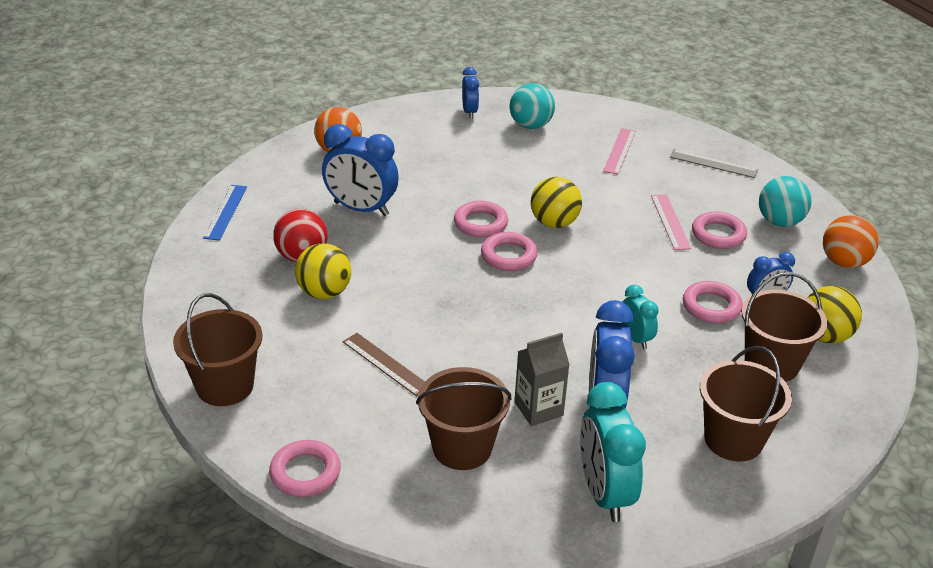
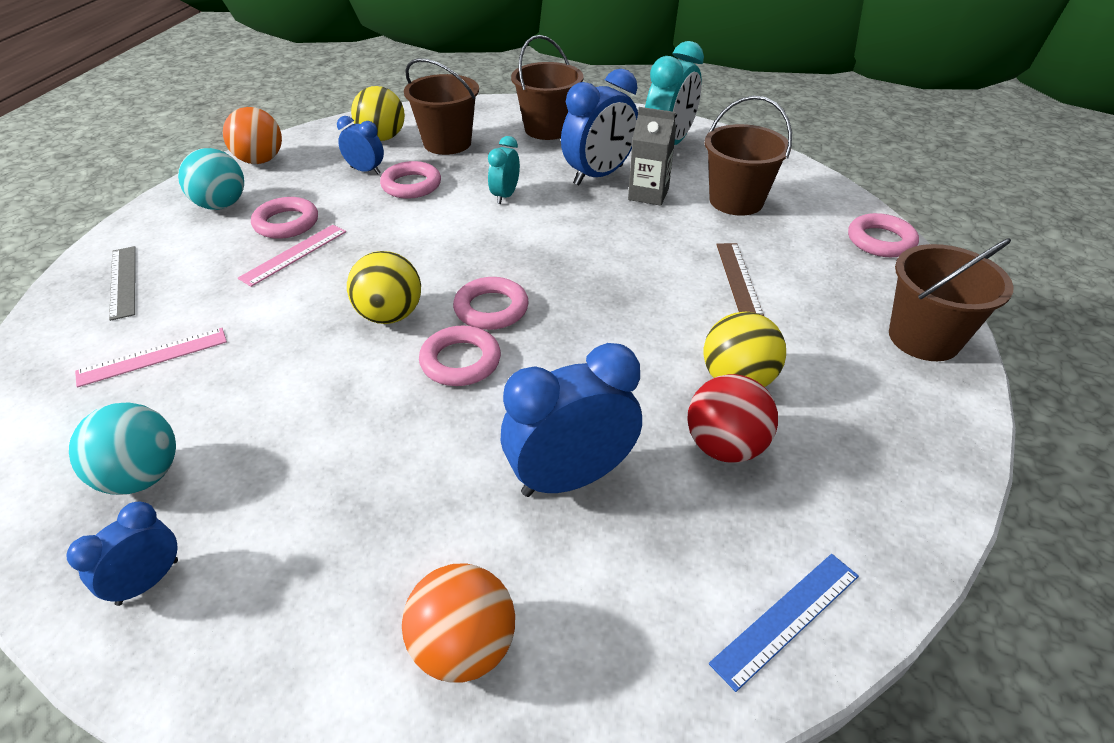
camera: 135 degrees left, 5 degrees up
(361, 209) = (570, 478): blue clock -> blue clock turned 90 degrees counterclockwise

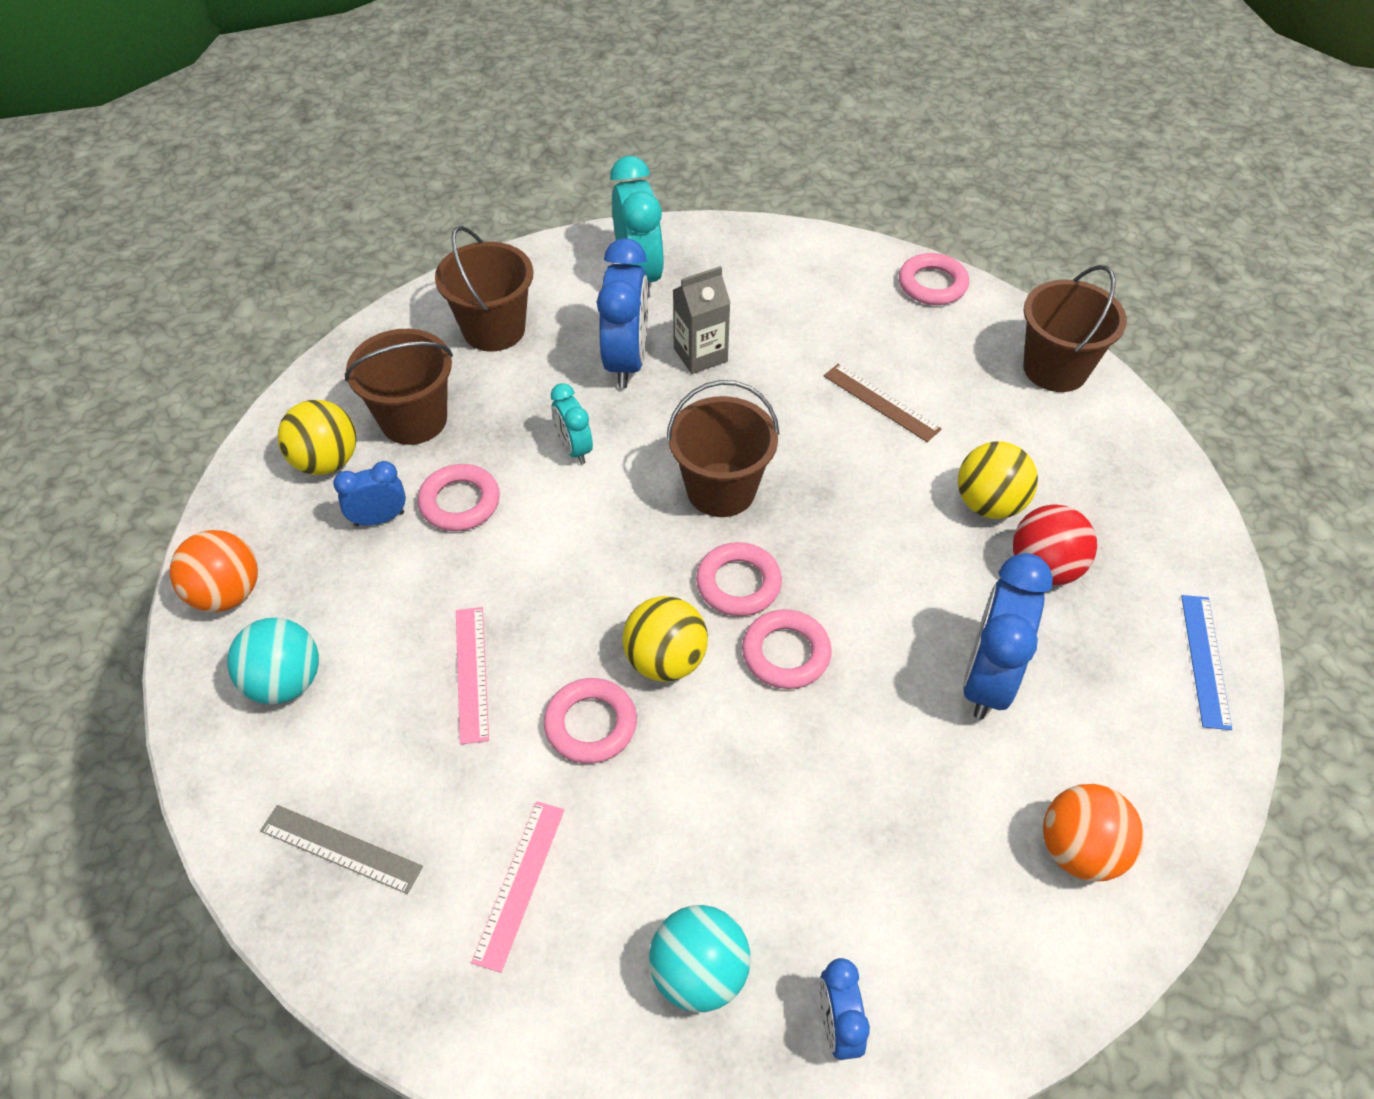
camera: 45 degrees left, 10 degrees up
(286, 223) = (401, 646): pink ring -> pink ring (591, 724)
(736, 201) = (781, 312): brown bucket -> brown bucket (721, 489)

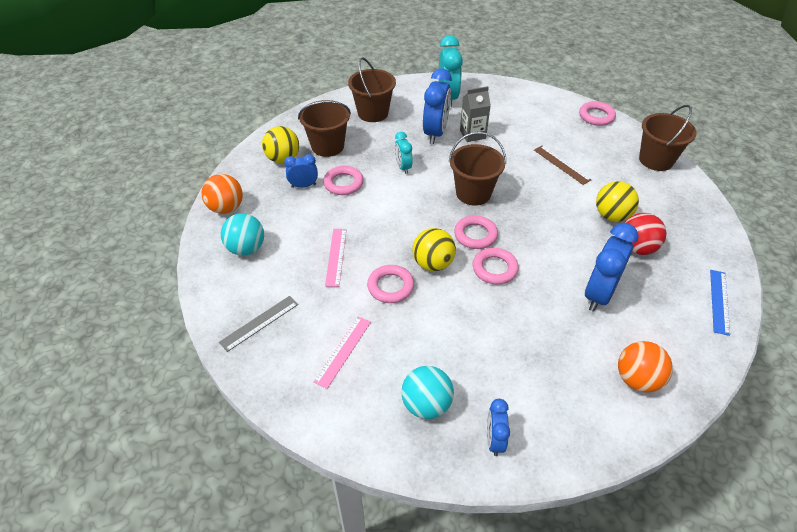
camera: 10 degrees right, 5 degrees down
(341, 848) = (259, 323): grey ruler -> grey ruler turned 75 degrees counterclockwise

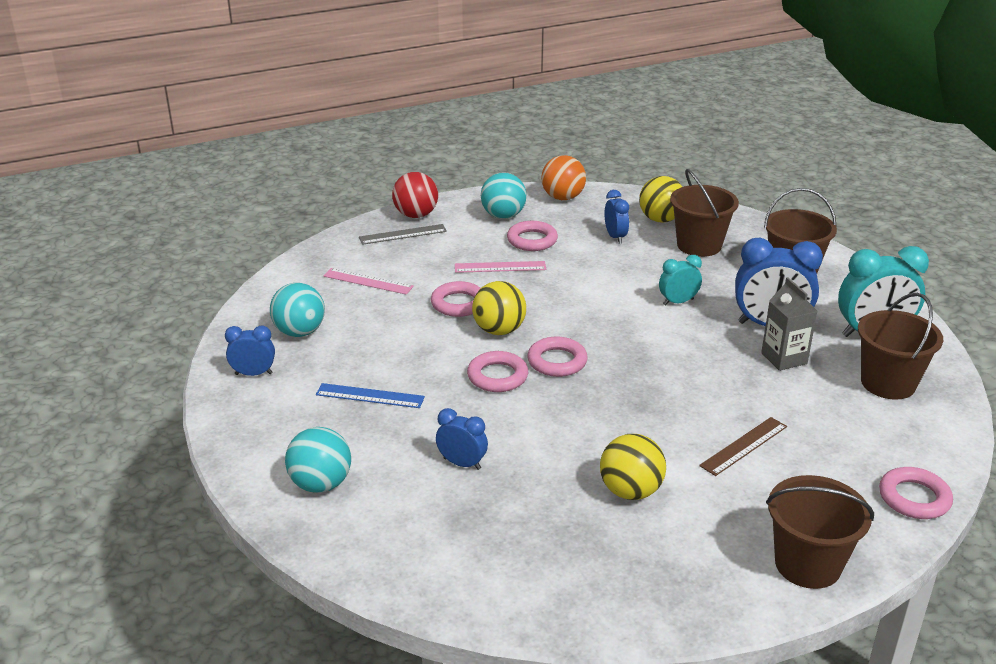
camera: 85 degrees right, 15 degrees down
(259, 323) = (403, 234): grey ruler -> grey ruler turned 60 degrees counterclockwise
(343, 183) = (629, 262): pink ring -> pink ring (532, 240)
(473, 193) = (642, 359): brown bucket -> brown bucket (888, 383)
(599, 294) = (462, 463): blue clock -> blue clock, size x0.55
(637, 248) = (561, 511): red ball -> red ball (416, 215)
(637, 379) = (321, 484): orange ball -> turquoise ball
(719, 301) = (459, 589): blue ruler -> blue ruler (370, 396)

